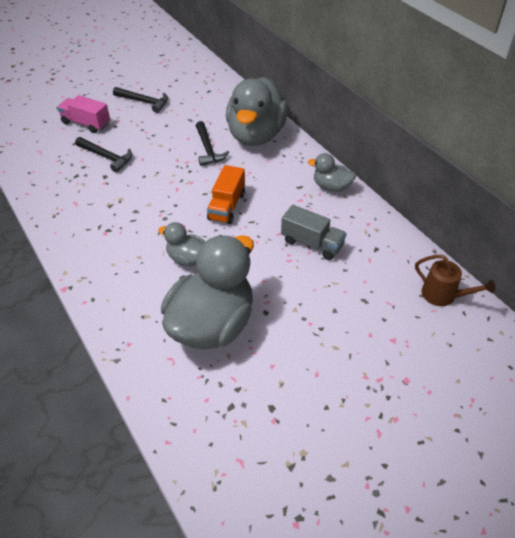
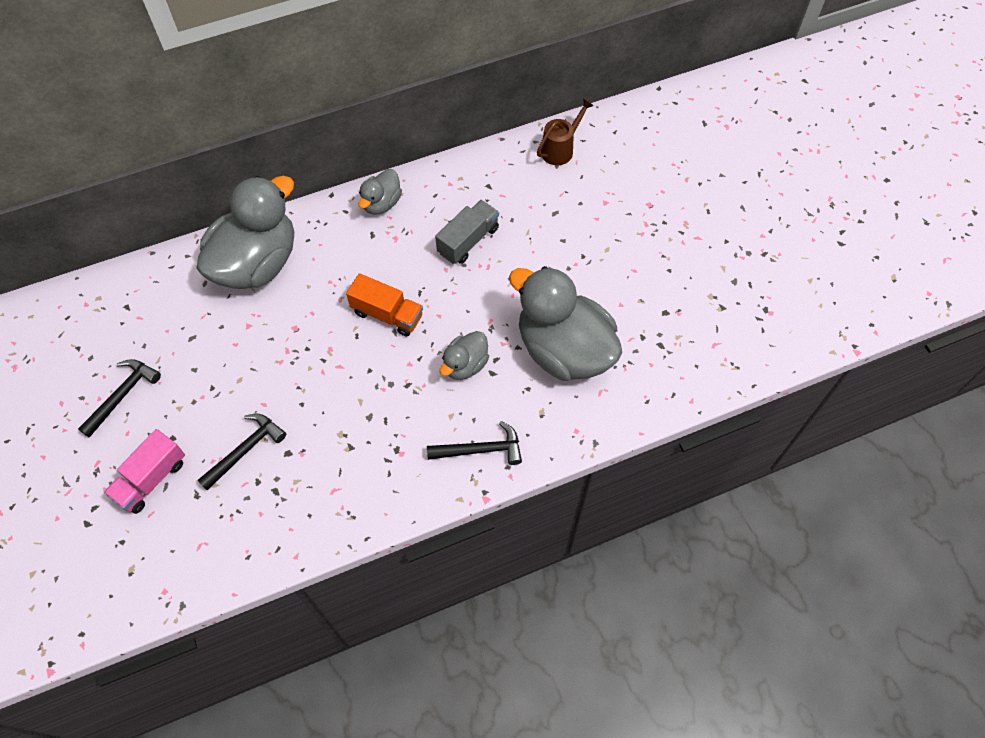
camera: 80 degrees left, 15 degrees up
(208, 149) = (268, 322): black hammer -> black hammer (480, 450)
(256, 135) = (257, 263): grey duck -> grey duck turned 75 degrees counterclockwise

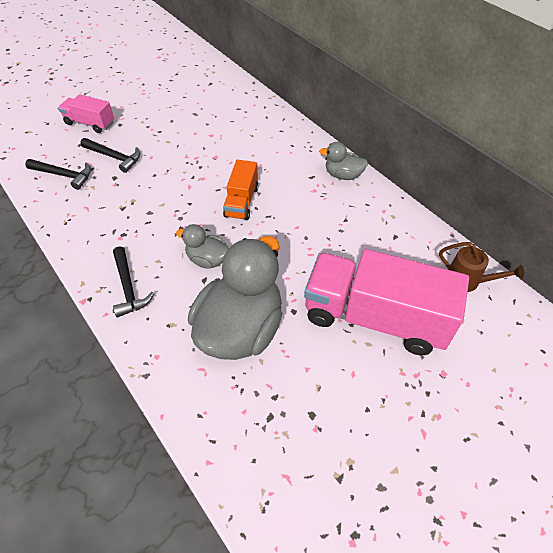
camera: 75 degrees right, 10 degrees down
(122, 395) = (147, 98): black hammer -> black hammer (64, 175)
(257, 263) = (262, 126): grey duck -> none
(468, 240) = (331, 235): grey truck -> none
(581, 235) = (375, 317): none -> pink truck

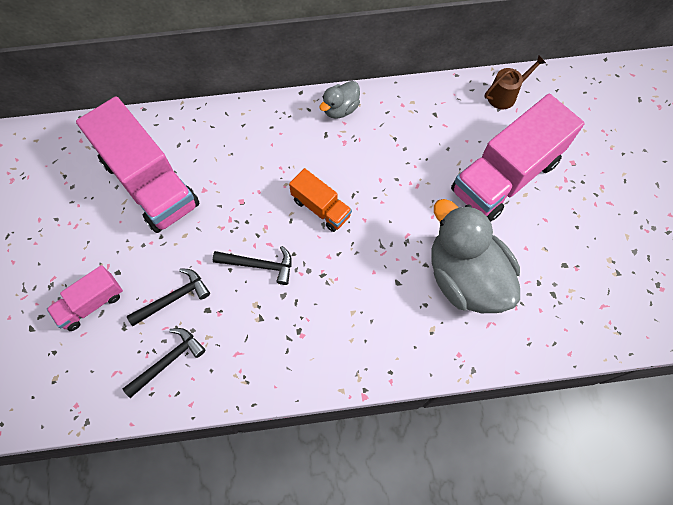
camera: 60 degrees left, 15 degrees up
(128, 287) = (370, 350): black hammer -> black hammer (259, 265)
(198, 109) = (150, 183): none -> pink truck
(207, 259) = (376, 269): grey duck -> none

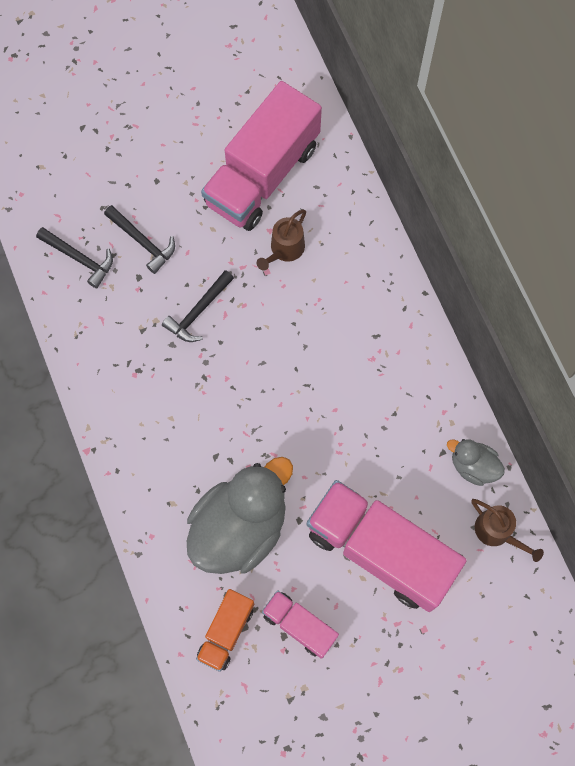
camera: 75 degrees right, 5 degrees up
(91, 304) = (119, 170): pink truck -> pink truck (299, 625)
(226, 182) = (284, 250): none -> brown watering can
(259, 265) = (198, 311): black hammer -> black hammer turned 45 degrees clockwise
(321, 208) = (281, 355): orange truck -> orange truck (226, 632)
(340, 109) = (415, 343): grey duck -> grey duck (473, 466)

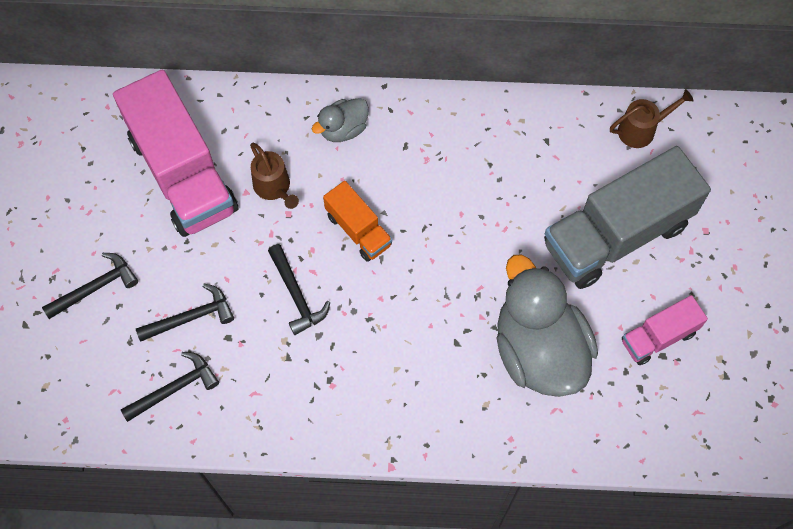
camera: 65 degrees left, 5 degrees down
(135, 161) = (95, 287): none -> black hammer
(226, 632) = (637, 407): orange truck -> orange truck (358, 230)
(380, 550) = (616, 234): pink truck -> grey truck
(473, 466) = (571, 121): grey duck -> grey duck (343, 129)

